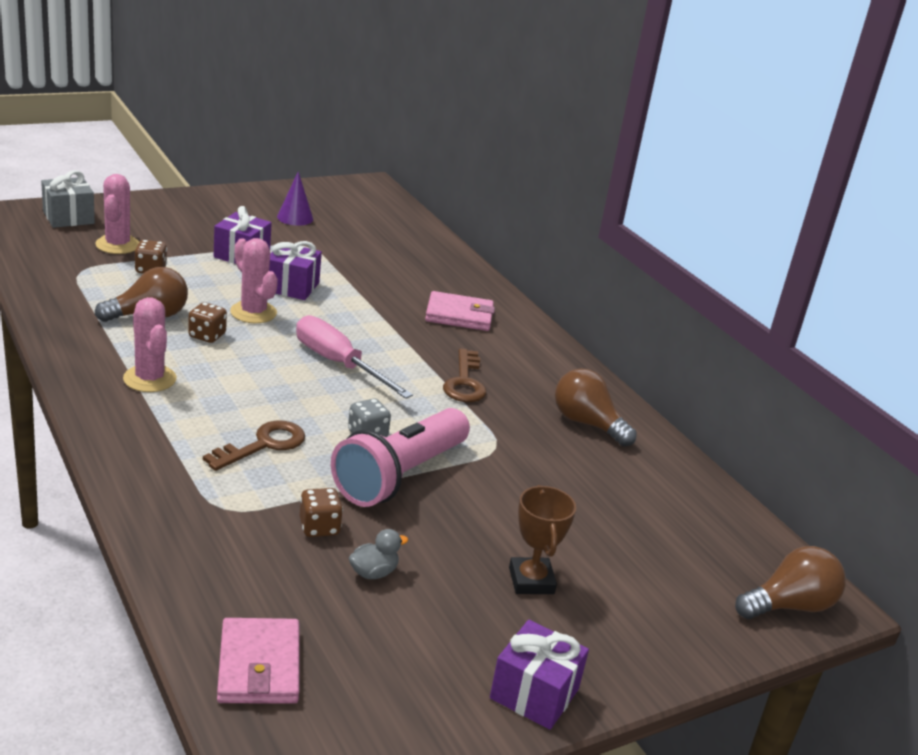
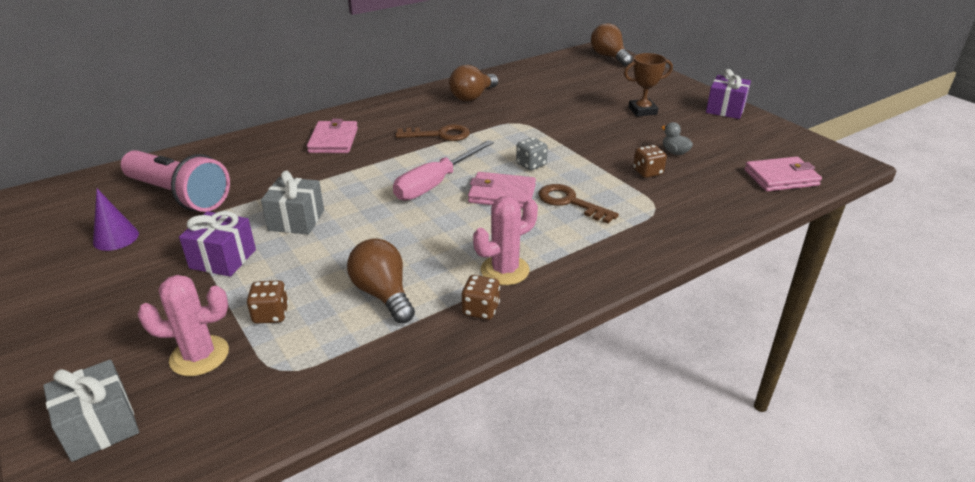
camera: 90 degrees left, 5 degrees up
(207, 336) = (412, 253): brown dice -> brown dice (481, 310)
(253, 312) = (357, 234): pink cactus -> none
(291, 287) = (296, 220): purple gift -> grey gift
(300, 402) = (502, 194): none -> pink wallet
(399, 476) = (572, 151): pink flashlight -> pink flashlight (179, 195)

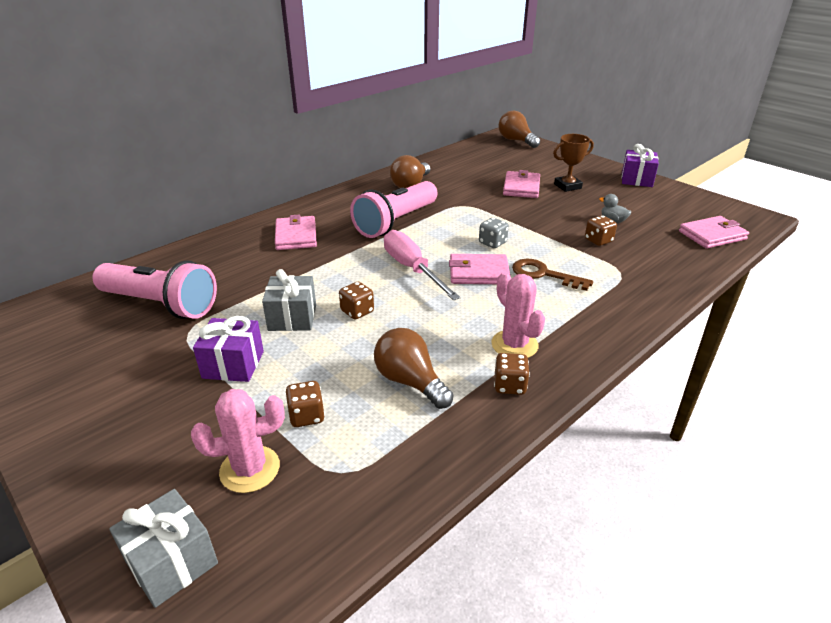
camera: 10 degrees left, 0 degrees up
(116, 238) = (109, 355): purple cone -> none
(361, 221) = (357, 311): none -> brown dice
(435, 184) = (412, 269): pink screwdriver -> pink screwdriver turned 120 degrees clockwise
(440, 135) = (396, 222): brown key -> pink flashlight
(505, 270) = (514, 345): pink cactus -> pink cactus turned 75 degrees counterclockwise
(590, 108) = (521, 187): none -> pink wallet

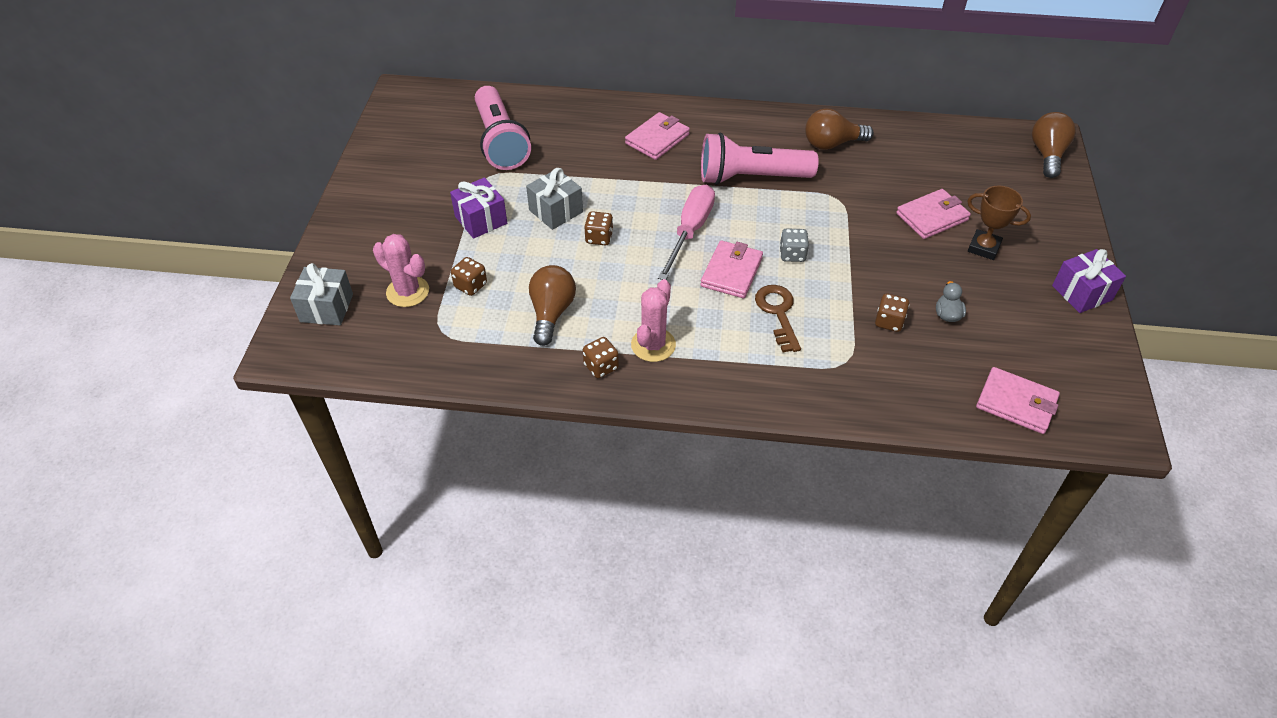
camera: 50 degrees right, 15 degrees up
(478, 273) = (731, 272): pink wallet -> pink wallet turned 60 degrees clockwise

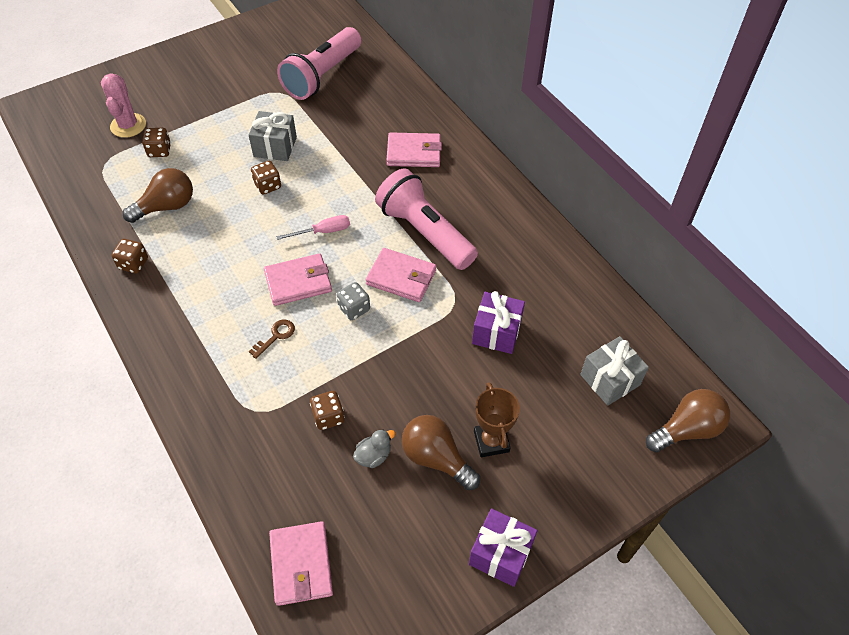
camera: 50 degrees right, 5 degrees up
(326, 308) = (83, 100): grey gift -> grey gift (610, 380)
(481, 220) = (230, 116): purple gift -> purple gift (496, 332)
(653, 345) = (178, 280): pink cactus -> none
(690, 231) = (323, 232): pink screwdriver -> pink screwdriver, size x0.57
(778, 313) = (276, 336): brown key -> brown key, size x0.62
(832, 144) = (524, 260): brown light bulb -> brown light bulb (436, 458)
(932, 217) = (496, 381): pink wallet -> pink wallet (401, 277)

